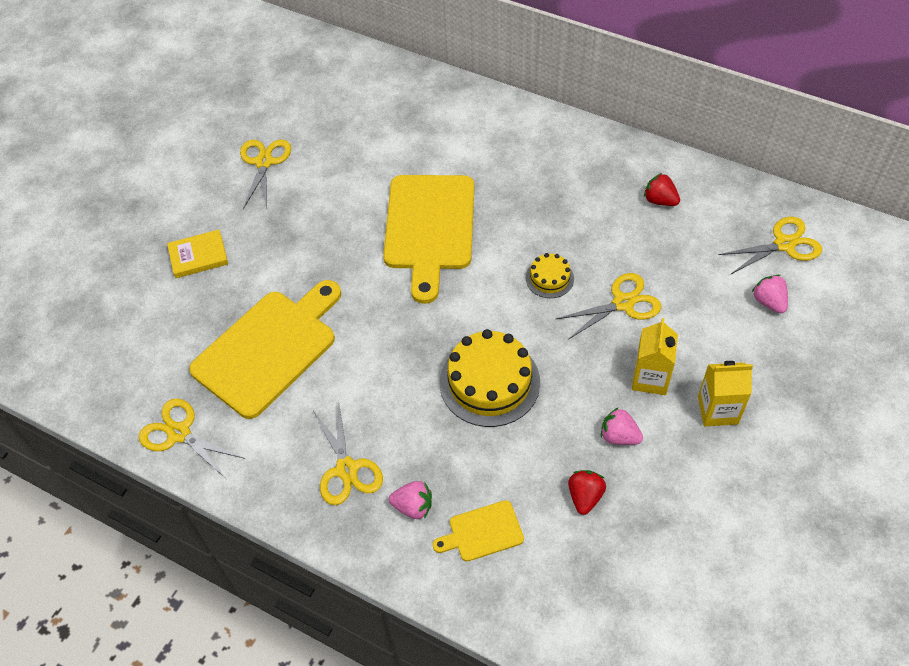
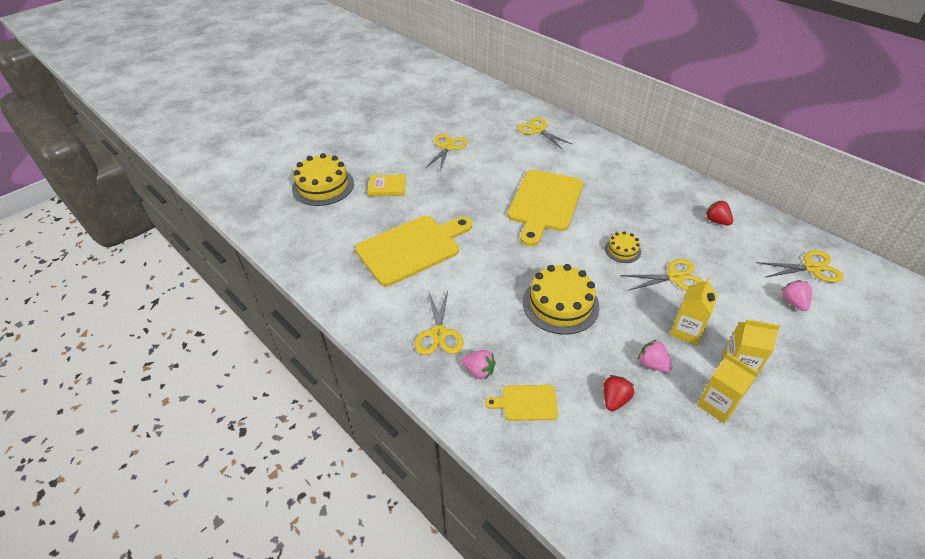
camera: 15 degrees right, 10 degrees down
(101, 277) = (323, 186): none -> yellow cake
(179, 433) = (334, 283): yellow scissors -> yellow scissors (538, 130)
(702, 468) = (717, 405): none -> yellow carton

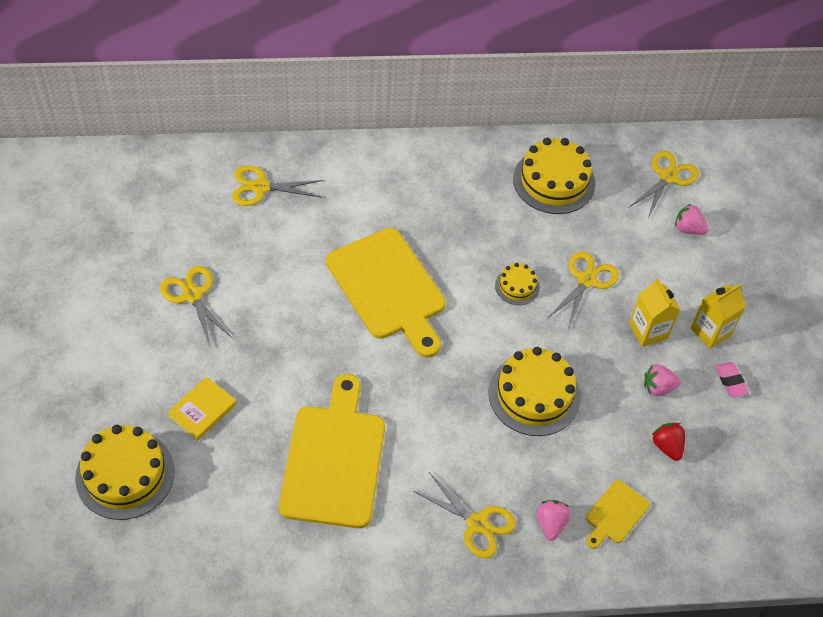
camera: 55 degrees left, 10 degrees up
(479, 371) = (550, 524): pink strawberry -> pink strawberry turned 60 degrees counterclockwise
(716, 221) = (554, 181): red strawberry -> yellow cake
(717, 405) = (730, 381): yellow carton -> pink eraser

